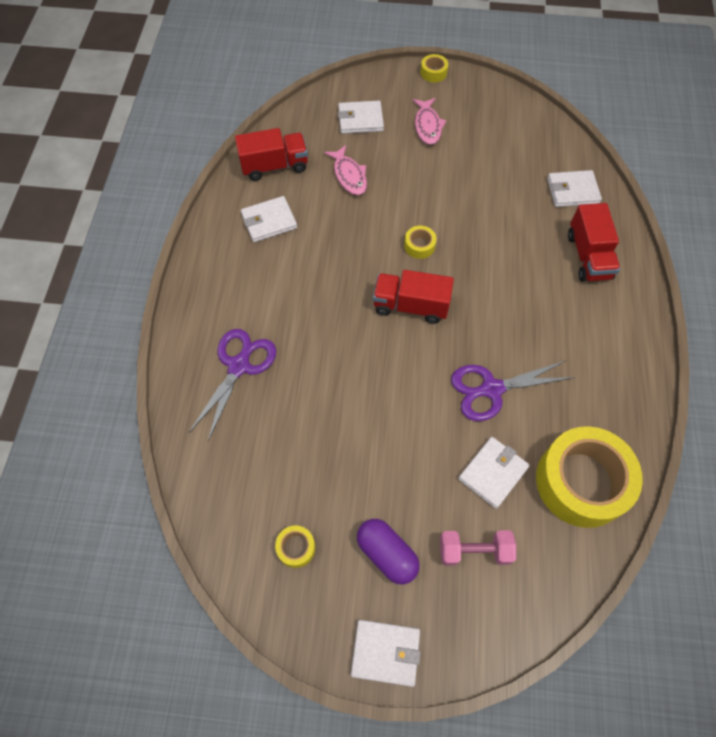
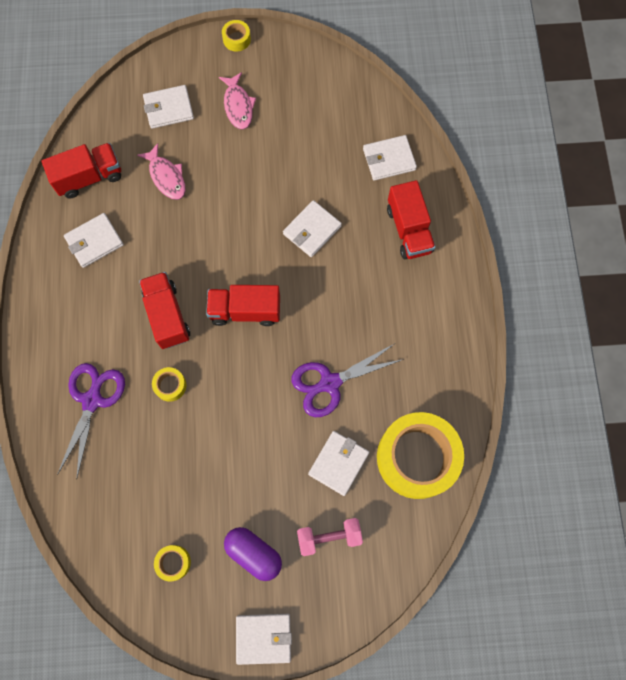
camera: 10 degrees left, 10 degrees up
(330, 298) = (167, 316): none -> red truck
(419, 246) = (246, 245): yellow tape -> yellow tape (170, 385)
(488, 242) = (312, 230): none -> white wallet

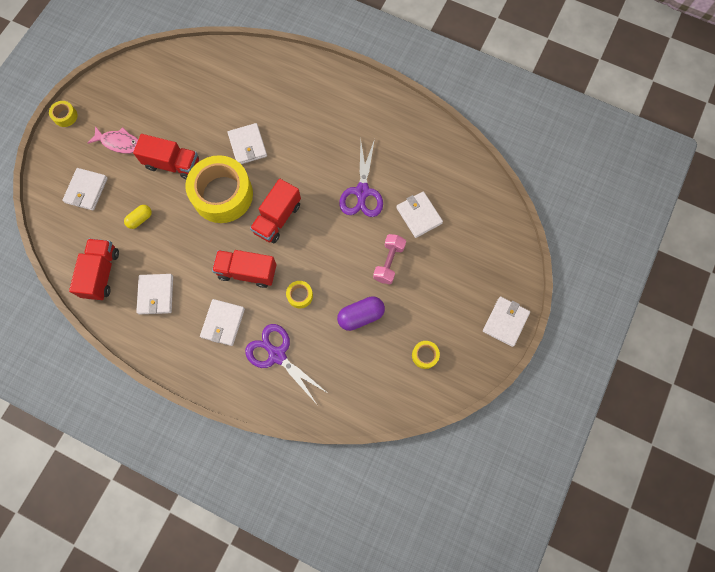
camera: 60 degrees left, 0 degrees up
(166, 177) = (140, 219): pink fish -> yellow capsule
(254, 553) = (447, 299): purple capsule -> purple capsule (361, 316)
(329, 537) = (463, 247): pink dumbbell -> pink dumbbell (389, 262)
(389, 159) = (230, 71): white wallet -> white wallet (223, 323)
(409, 230) = (288, 87): red truck -> red truck (172, 164)
(417, 457) = (443, 167): yellow tape -> yellow tape (222, 194)

